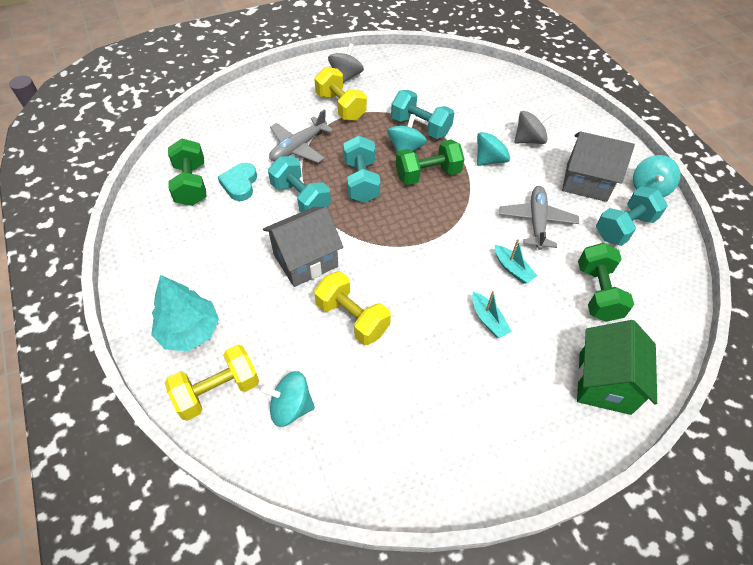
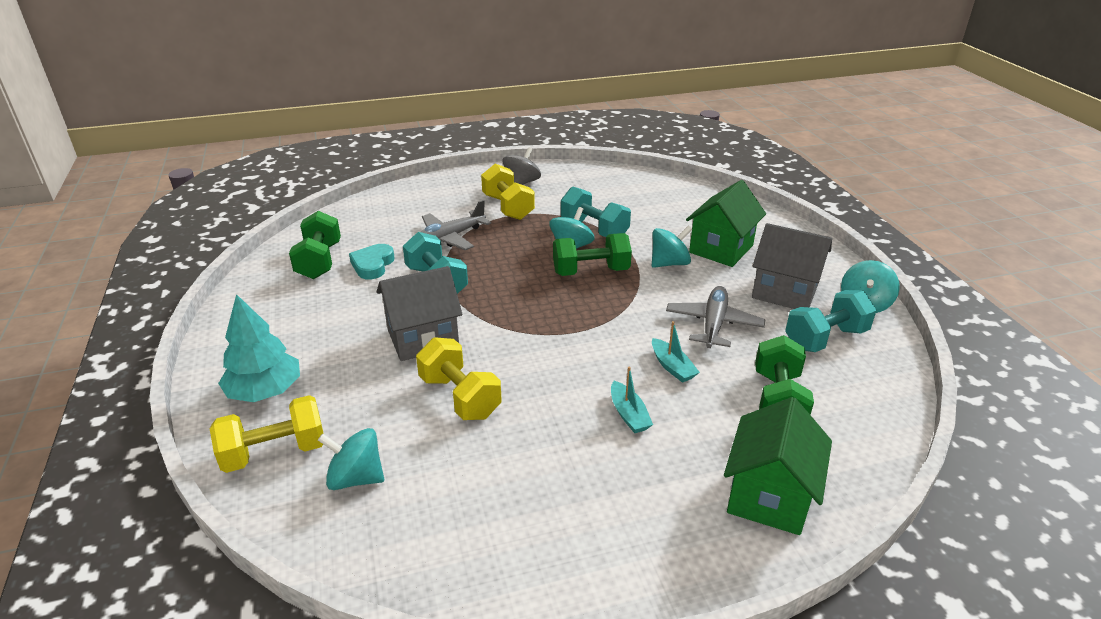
camera: 10 degrees right, 20 degrees down
(361, 181) = (511, 272): turquoise dumbbell -> none
(529, 140) = (721, 249): grey spinning top -> green house

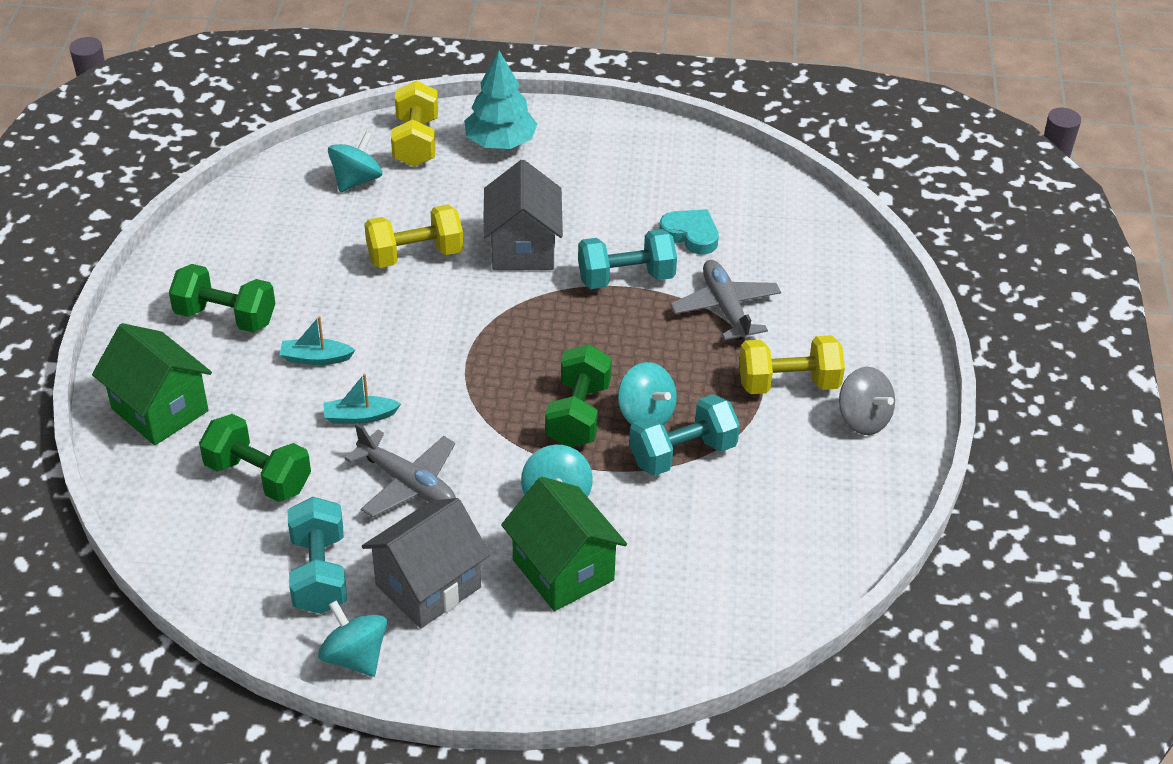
camera: 110 degrees right, 10 degrees up
(319, 261) = (720, 196): green dumbbell -> green dumbbell (225, 317)

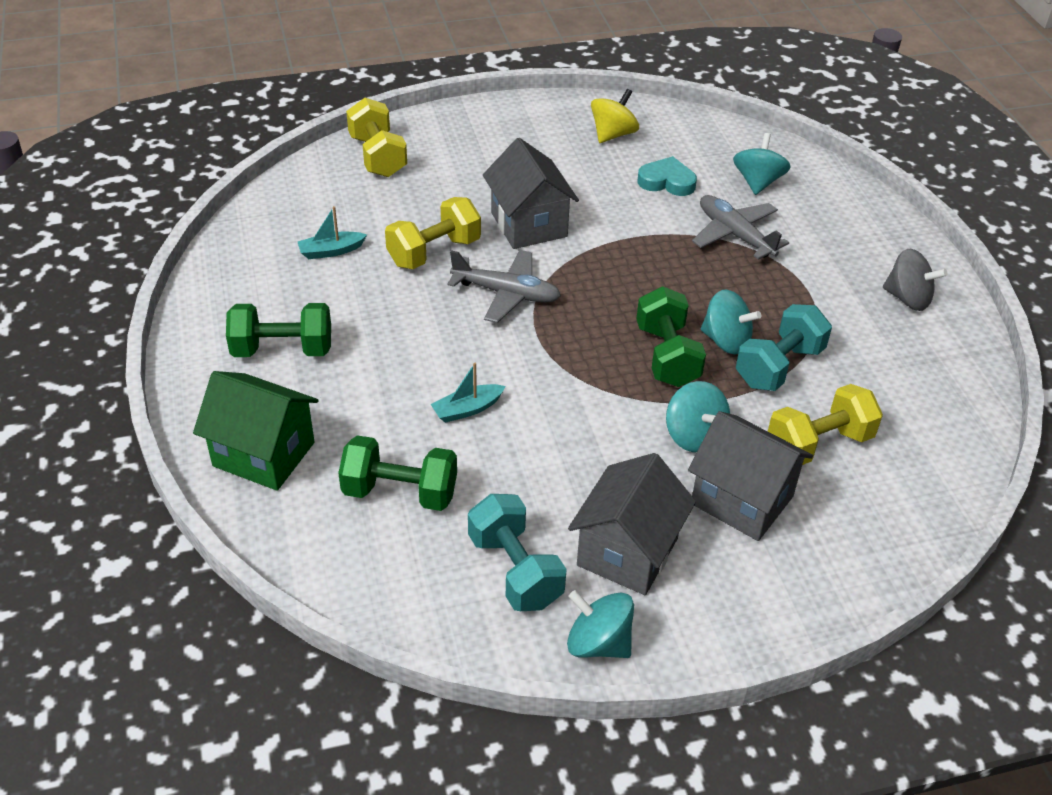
camera: 20 degrees left, 0 degrees up
(315, 358) = (393, 366): turquoise boat -> turquoise boat (331, 251)
(356, 180) = (341, 200): turquoise spinning top -> turquoise spinning top (758, 182)
(407, 483) = (549, 459): grey plane -> grey plane (506, 293)
(500, 142) = (455, 141): turquoise tree -> none
(563, 570) = (742, 500): green house -> grey house
(626, 278) = (635, 229): turquoise dumbbell -> none
(666, 170) = (613, 134): none -> yellow spinning top
(788, 383) = (828, 284): yellow dumbbell -> yellow dumbbell (818, 444)

